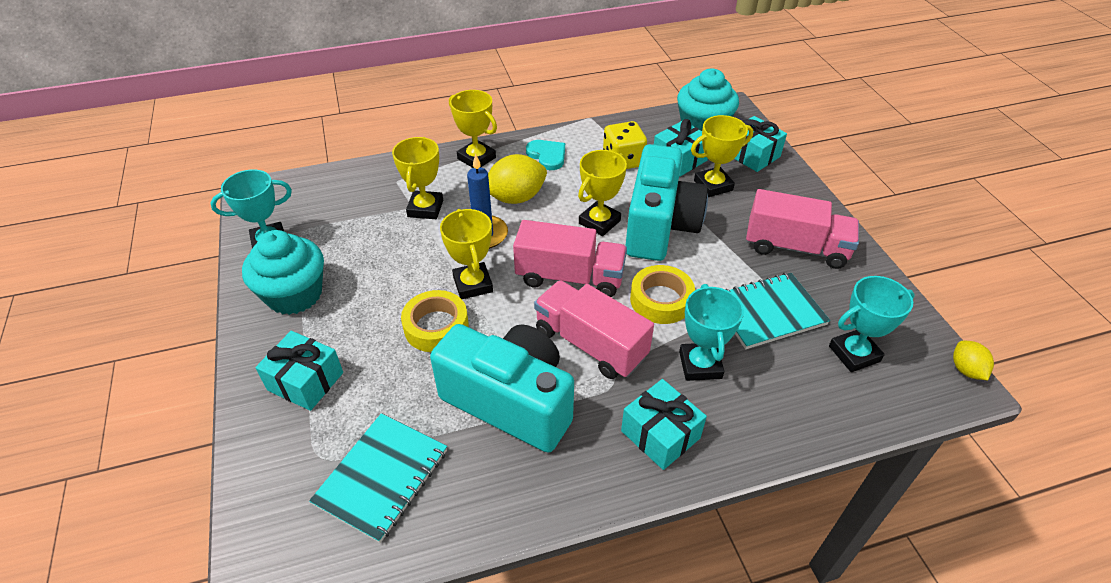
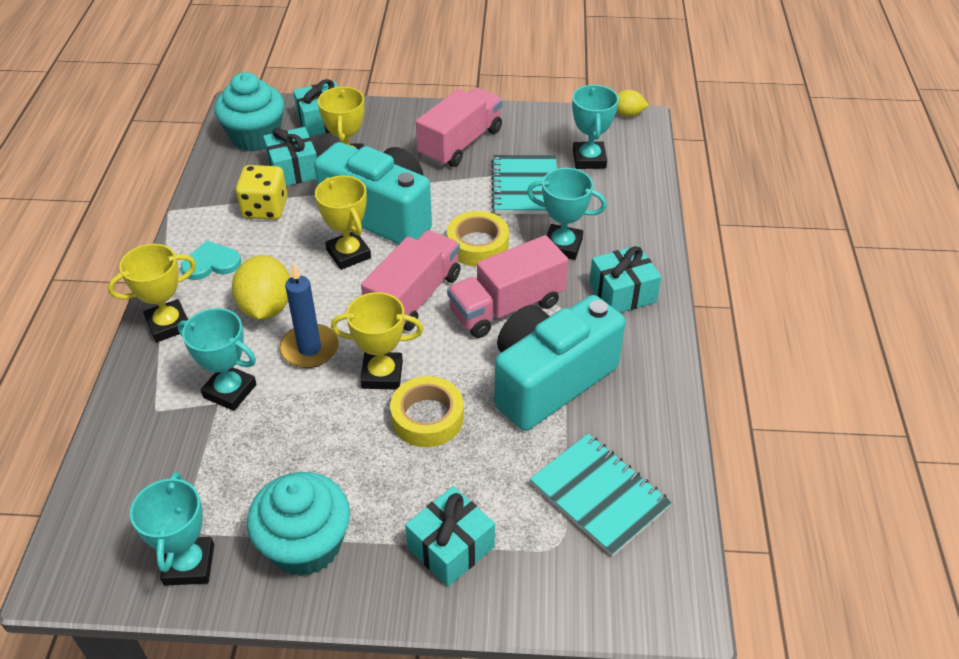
camera: 70 degrees left, 0 degrees up
(425, 208) = (230, 391): yellow trophy -> turquoise trophy

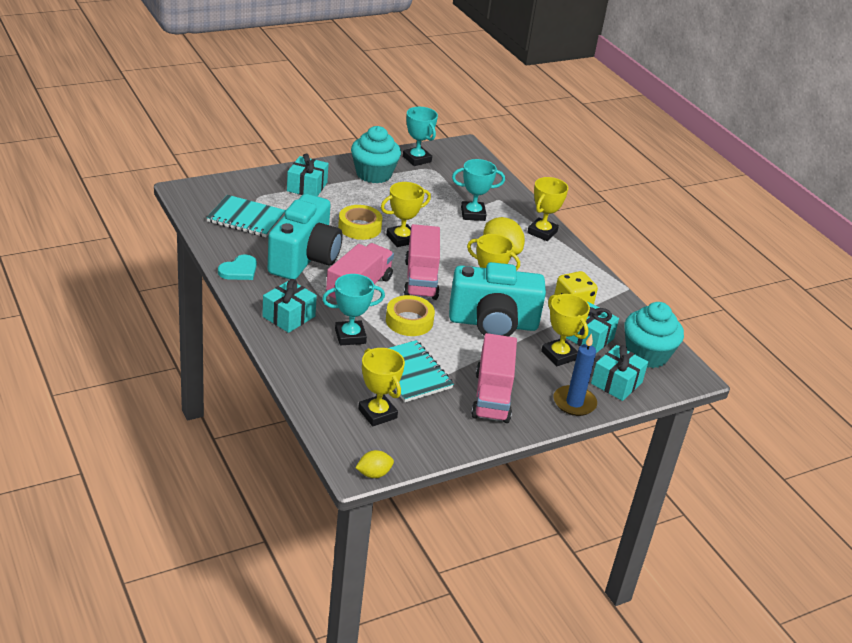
camera: 145 degrees right, 10 degrees down
(211, 263) = (561, 266): turquoise heart -> turquoise heart (239, 270)
(309, 349) = (453, 240): blue candle -> blue candle (574, 403)
(589, 159) = (377, 413): turquoise trophy -> yellow trophy

